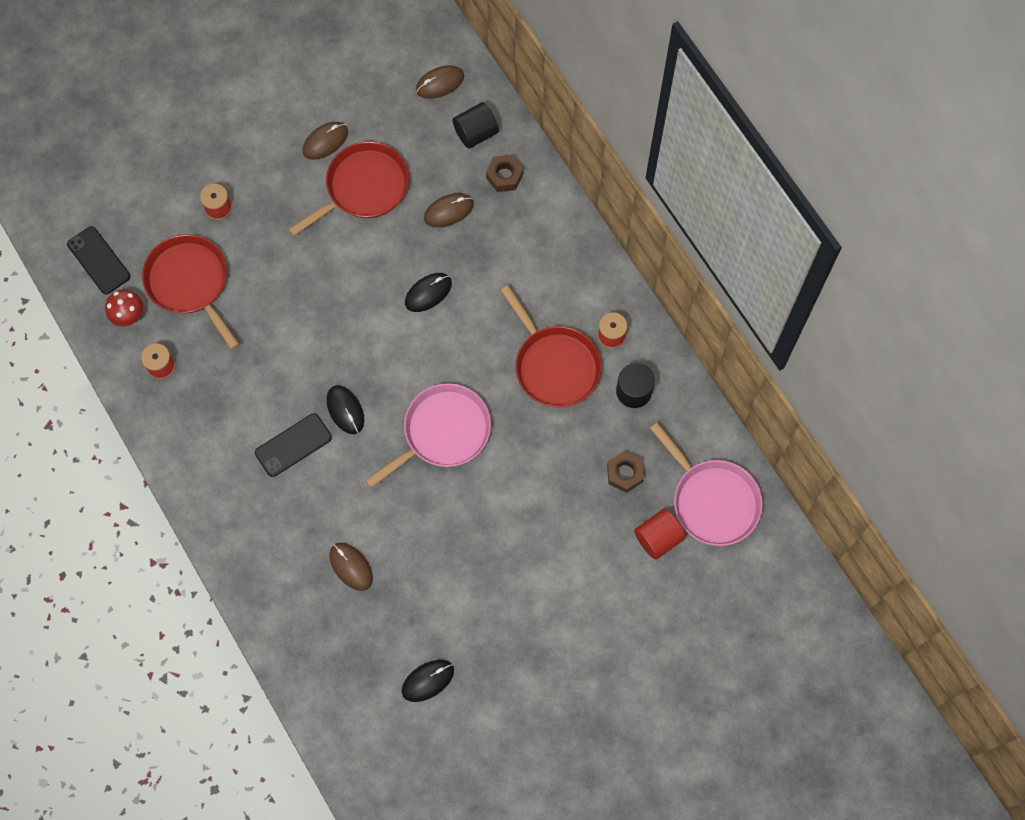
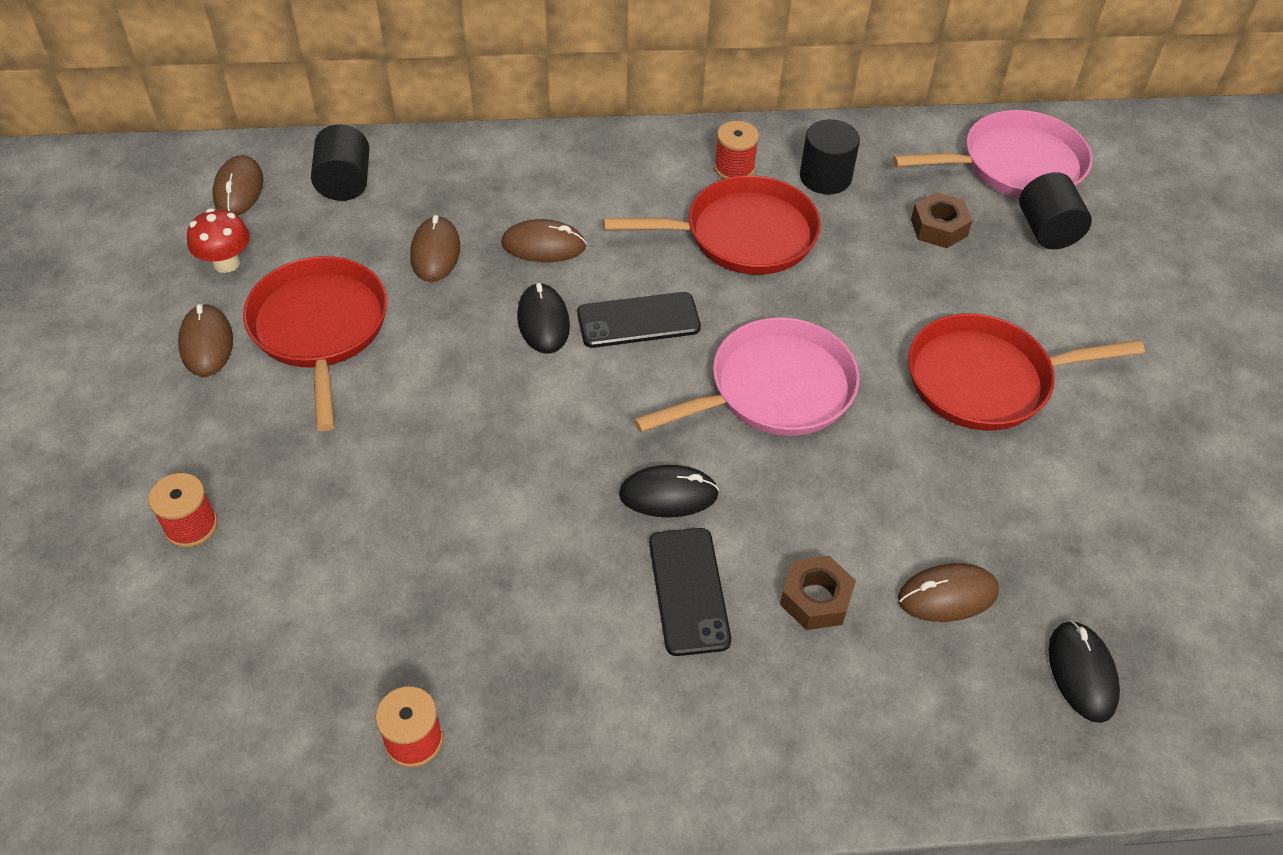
camera: 65 degrees left, 20 degrees down
(99, 260) = (126, 761): black phone -> black phone (638, 320)
(128, 315) = (275, 755): red mushroom -> red mushroom (226, 263)
(190, 282) = (289, 625): red pan -> red pan (985, 380)
(427, 680) = (1187, 568): black mouse -> black mouse (1082, 673)
(443, 432) = (774, 389): pink pan -> pink pan turned 75 degrees clockwise
(485, 263) = (543, 245): none -> brown mouse
(504, 176) = (431, 180): brown nut -> brown nut (815, 599)
(658, 538) = (1047, 231): red cylinder -> black cylinder

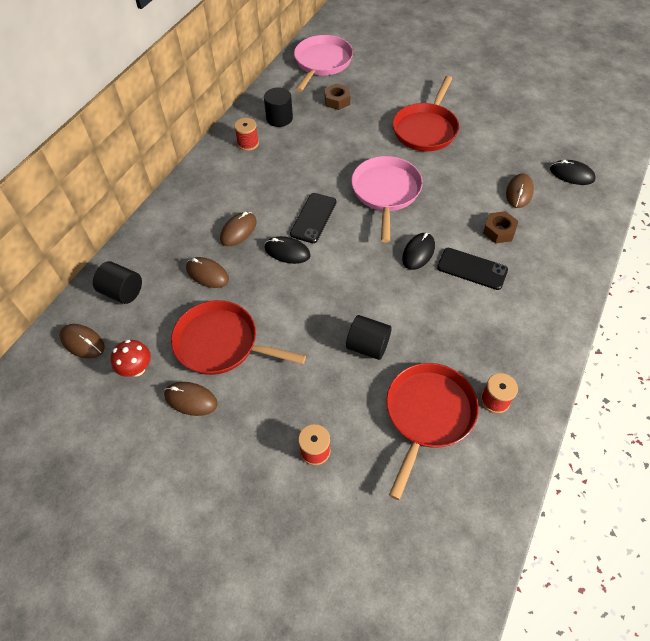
camera: 55 degrees left, 5 degrees up
(743, 235) = (291, 160): red pan -> red pan (428, 414)
(1047, 231) = (364, 73): black cylinder -> black cylinder (368, 346)

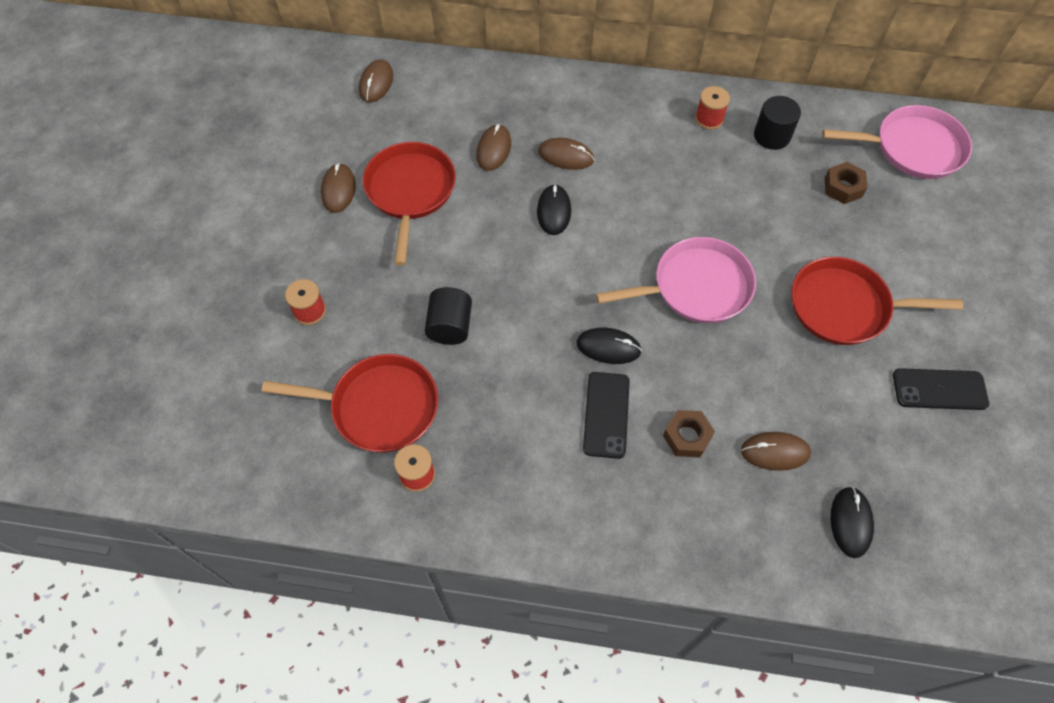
camera: 70 degrees right, 5 degrees up
(122, 292) = (444, 89): black cylinder -> none
(137, 369) = (360, 135): red mushroom -> none
(313, 218) = (617, 221): black phone -> black phone (939, 389)

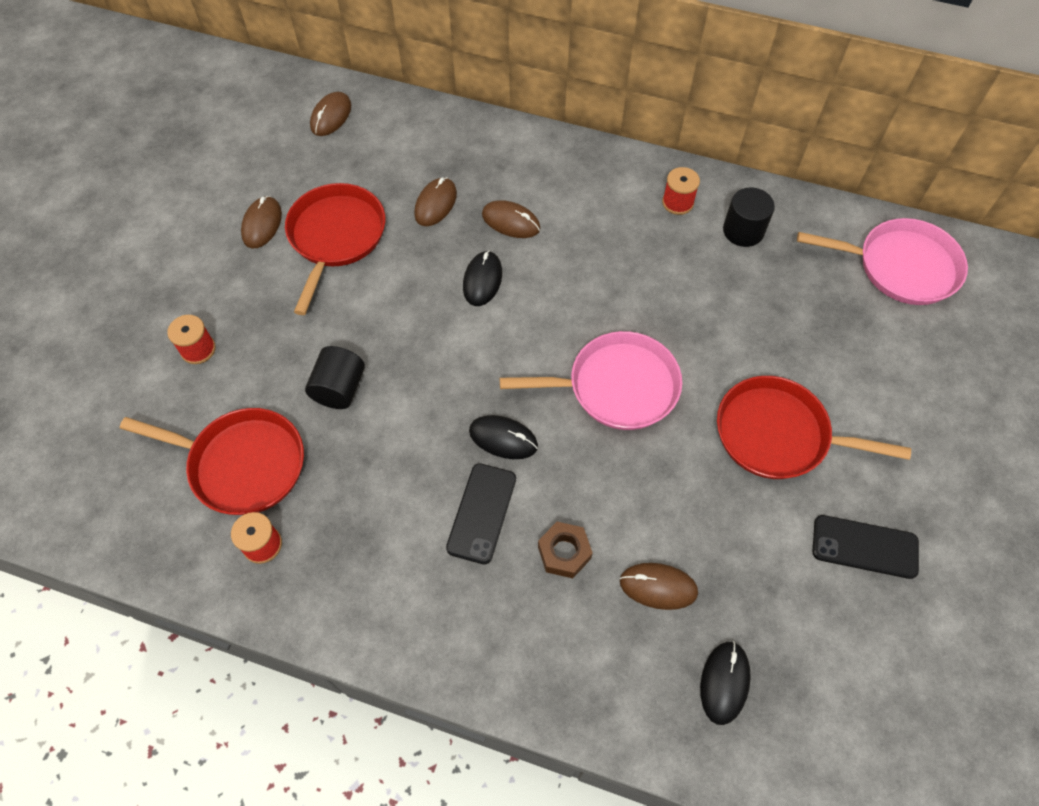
camera: 10 degrees right, 0 degrees up
(843, 187) = (809, 299): brown nut -> none

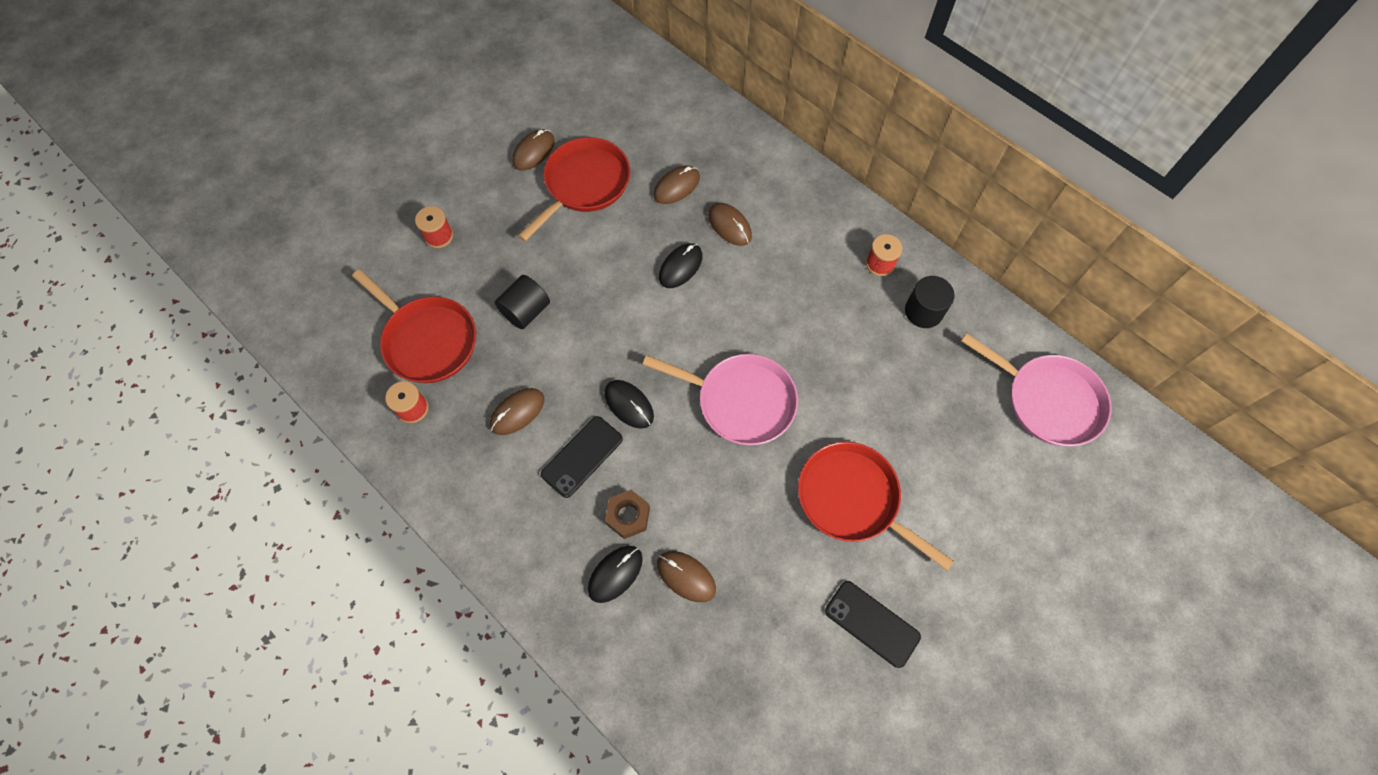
camera: 25 degrees right, 5 degrees up
(331, 116) = (631, 78): brown mouse -> brown mouse (517, 412)
(724, 682) = (696, 674): black mouse -> black mouse (615, 574)

